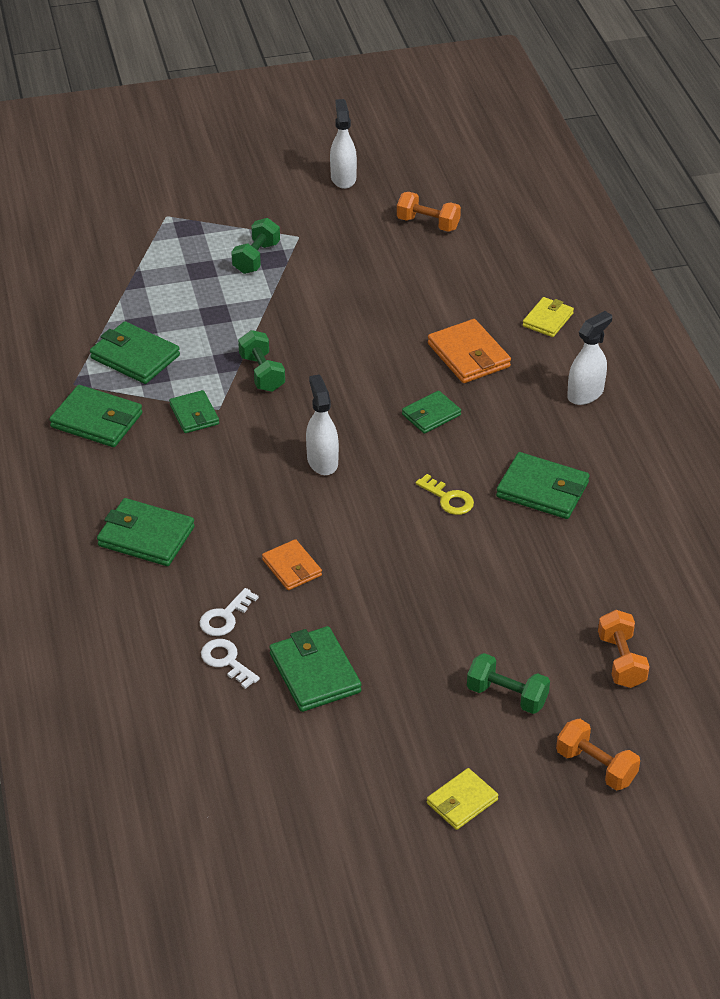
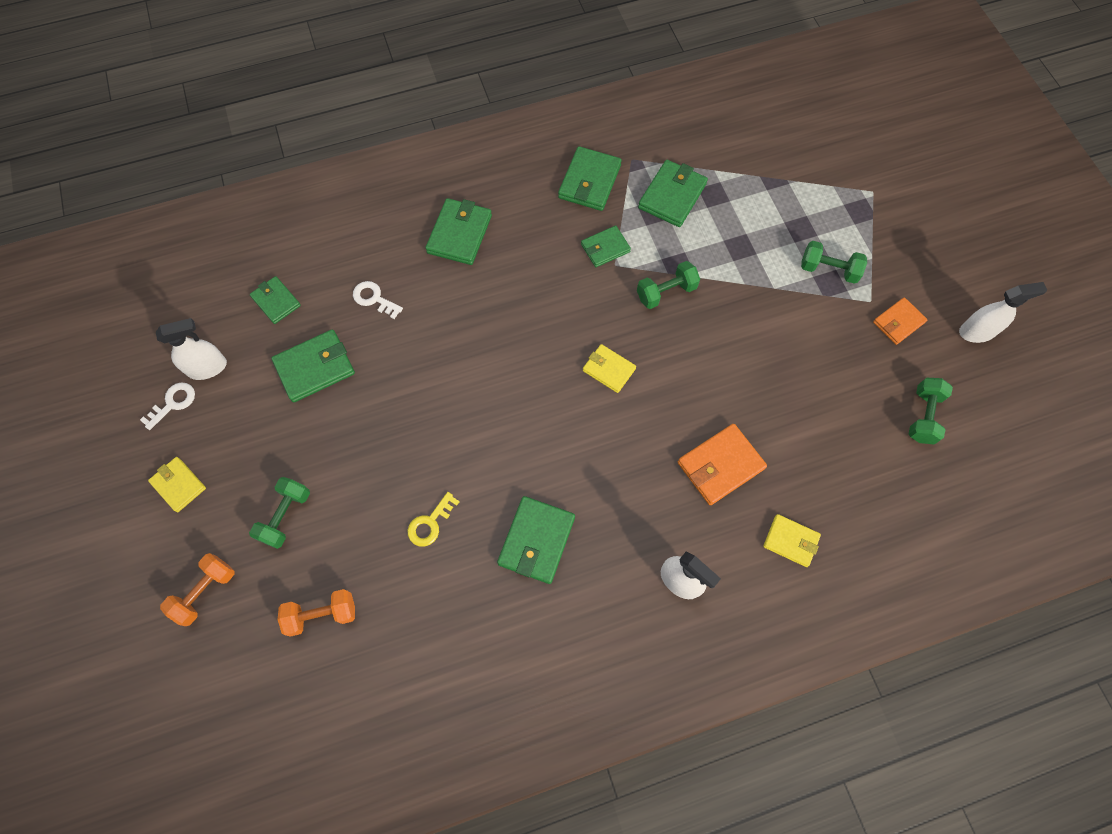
camera: 85 degrees right, 25 degrees up
(226, 661) = (329, 305): white key -> white key (173, 403)
(292, 567) = (429, 340): orange wallet -> orange wallet (898, 322)
(322, 461) = (557, 351): white spray bottle -> white spray bottle (208, 367)
(351, 423) = (609, 369): none -> yellow wallet
(428, 224) = (923, 416): orange dumbbell -> green dumbbell
(431, 415) = (629, 436): green wallet -> green wallet (276, 301)
(448, 499) = (518, 457): yellow key -> yellow key (430, 523)

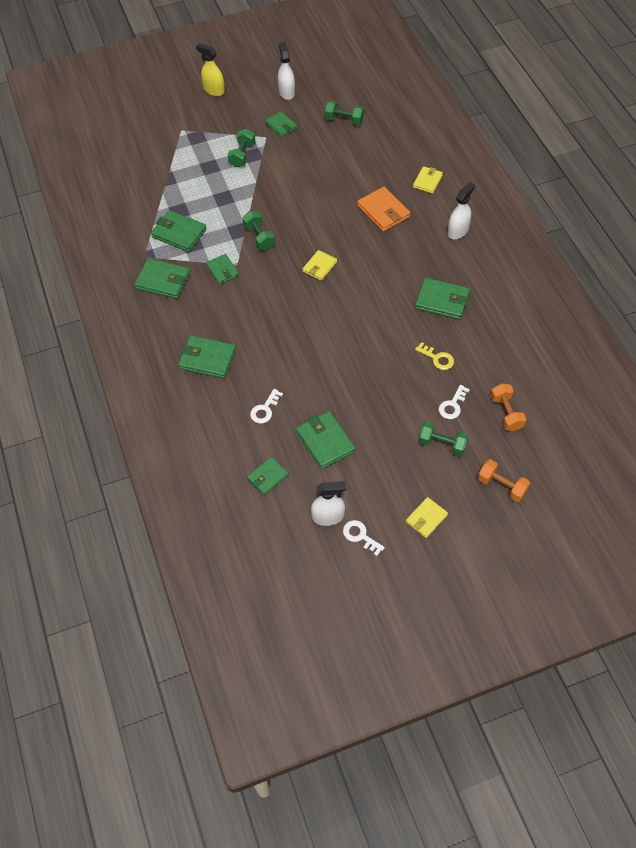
camera: 90 degrees left, 10 degrees down
(208, 367) = (328, 516): white spray bottle -> white spray bottle turned 105 degrees clockwise
(346, 537) = (452, 405): none -> white key
(898, 322) = (281, 126): orange wallet -> green wallet
(965, 230) = (214, 90): none -> yellow spray bottle

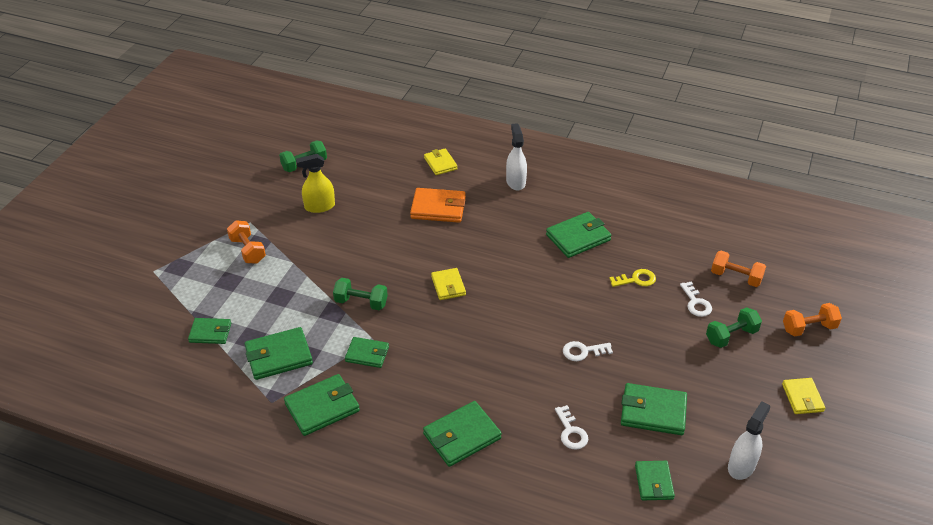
camera: 50 degrees left, 15 degrees down
(214, 90) = (140, 218): yellow spray bottle -> yellow spray bottle (319, 206)
(242, 155) = (248, 250): green dumbbell -> orange dumbbell
(281, 126) = (251, 204): green wallet -> green wallet (210, 333)
(286, 92) = (219, 176): white spray bottle -> none
(360, 536) = (783, 456): white key -> white key (583, 351)

